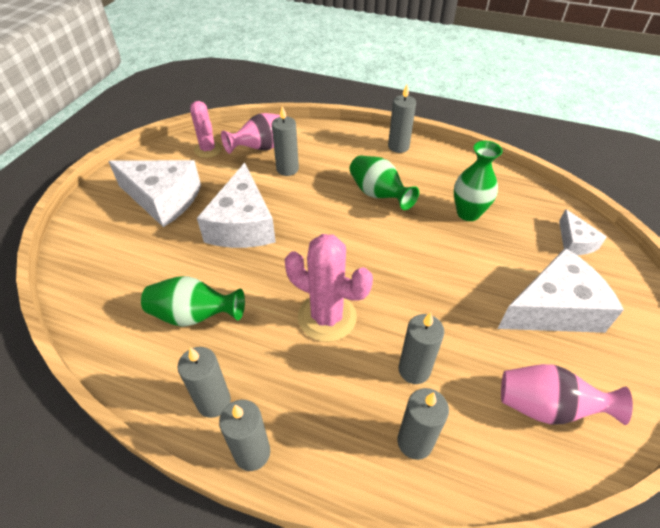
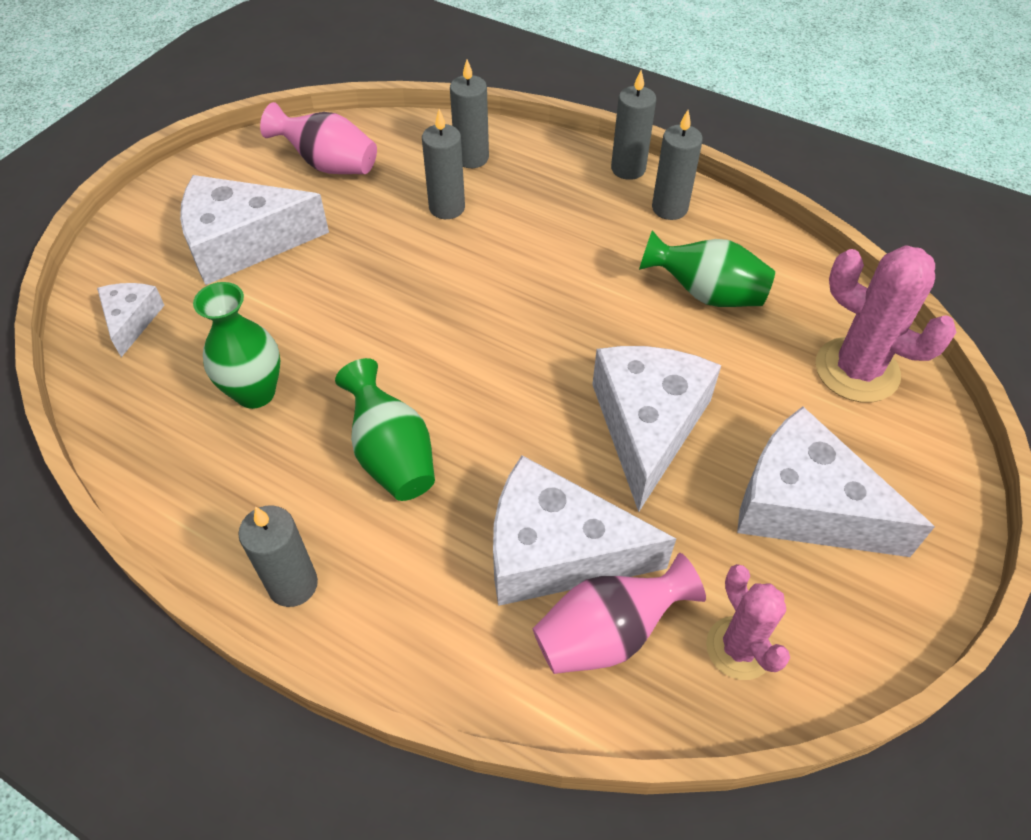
camera: 170 degrees left, 5 degrees up
(287, 169) = (556, 551): grey candle -> white cheese
(327, 317) = (532, 270): pink cactus -> pink cactus (856, 370)

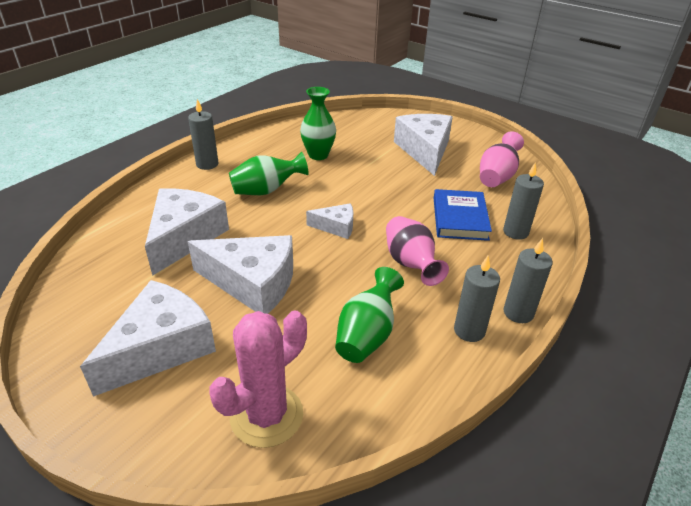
camera: 95 degrees right, 15 degrees down
(131, 320) = (371, 125): white cheese -> white cheese (336, 227)
(447, 208) = (460, 218): grey candle -> blue book
(607, 633) = (129, 249): pink vase -> pink vase (410, 264)
(739, 648) = (89, 295): pink cactus -> none

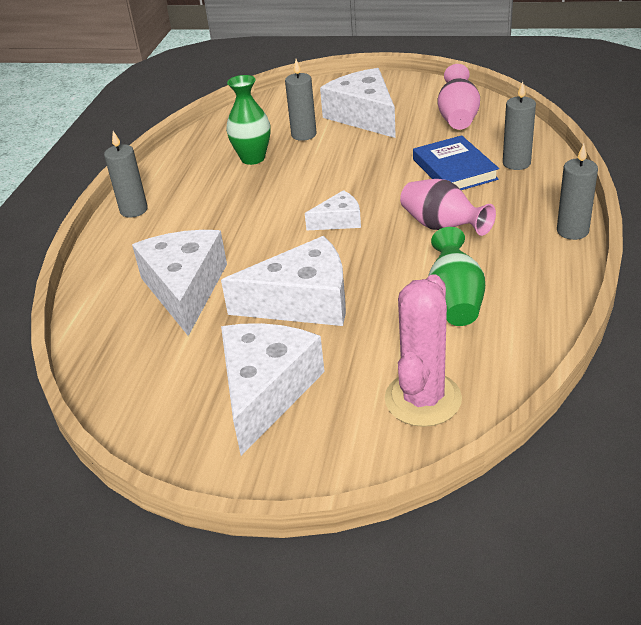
camera: 20 degrees left, 0 degrees up
(266, 190) = (230, 213): green vase -> none
(469, 330) = (542, 262): grey candle -> grey candle (304, 135)

